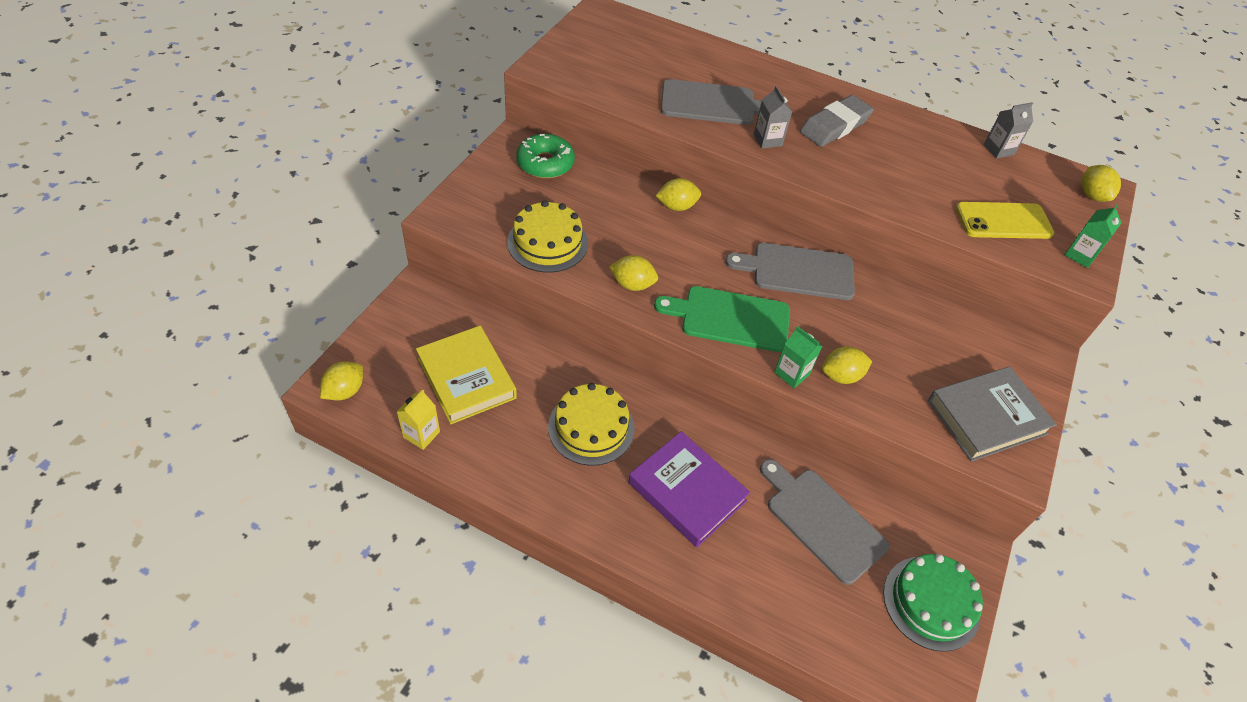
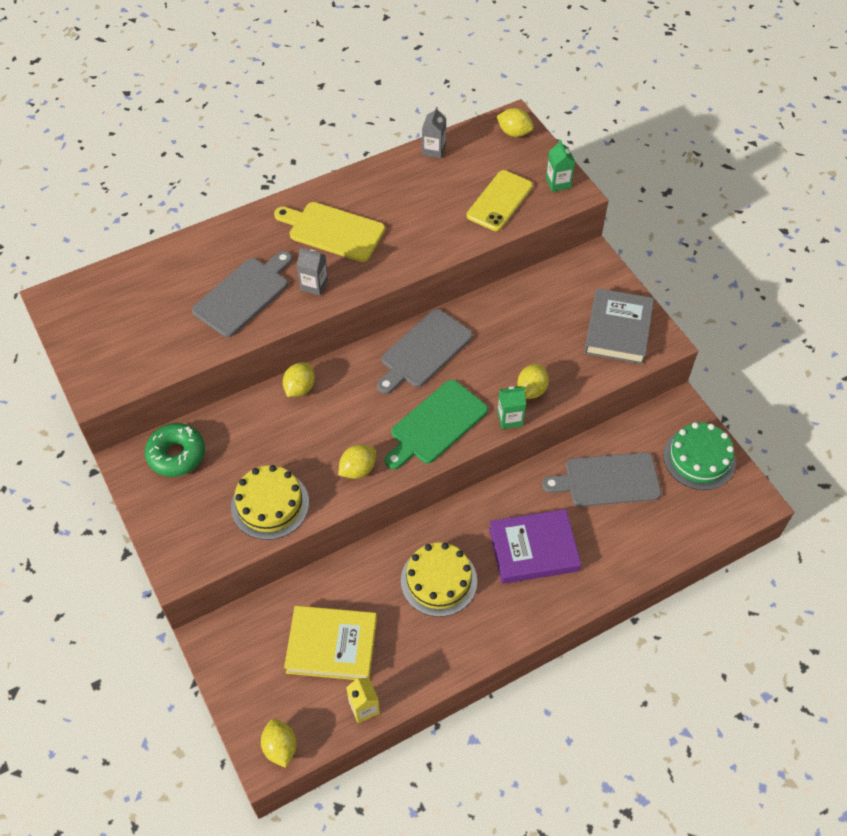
camera: 50 degrees left, 5 degrees up
(834, 126) = (333, 231): grey eraser -> yellow cutting board

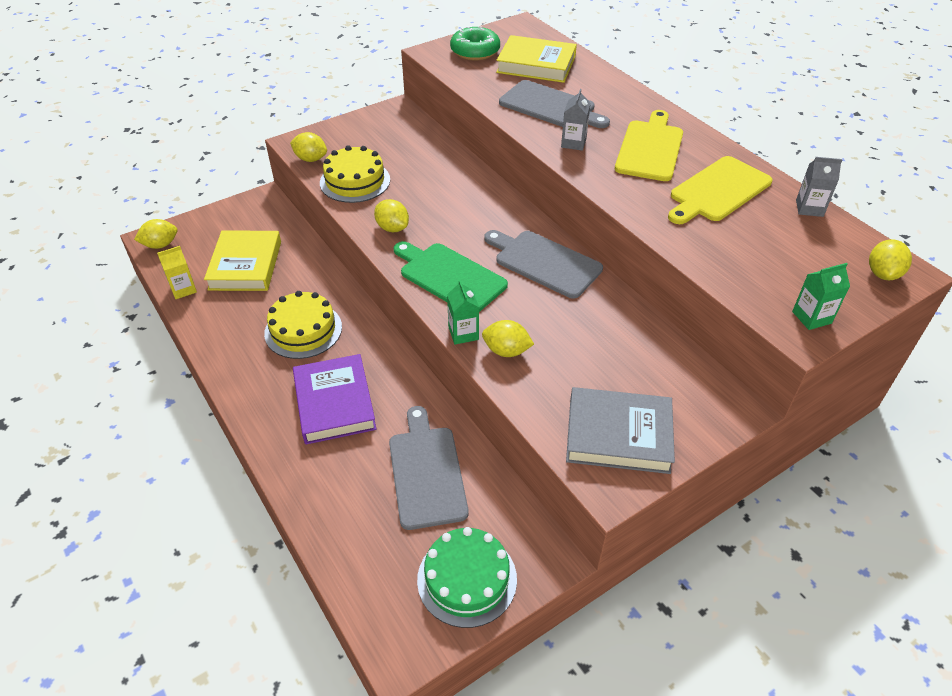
camera: 85 degrees right, 10 degrees down
(154, 296) = (536, 64): none -> yellow book
(176, 454) = (405, 129): green donut -> green donut (475, 51)
(300, 388) = (482, 186): yellow lemon -> yellow lemon (311, 159)
(404, 199) = (718, 191): none -> yellow cutting board
(499, 201) = (751, 265): yellow phone -> none

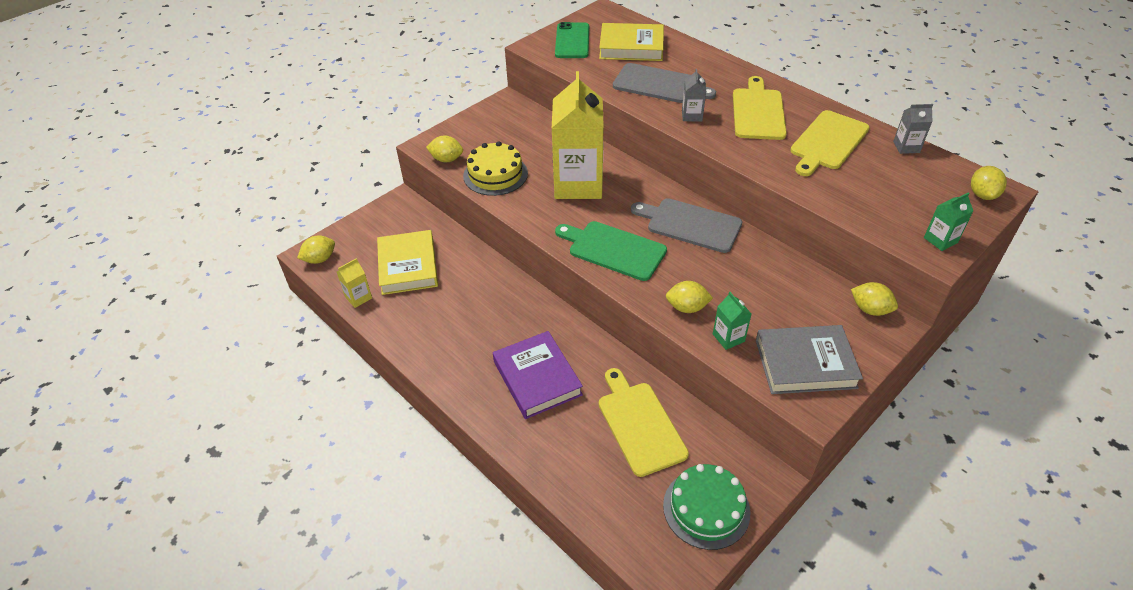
camera: 10 degrees left, 0 degrees up
(303, 330) = (484, 317): yellow cake -> none
(392, 228) = (546, 213): yellow lemon -> yellow lemon (870, 309)
(426, 472) = (639, 424): grey cutting board -> yellow cutting board
(438, 203) = (578, 184): none -> yellow carton
(463, 333) = (644, 298): green carton -> green carton (728, 338)
(475, 51) = (572, 41): green donut -> green phone

